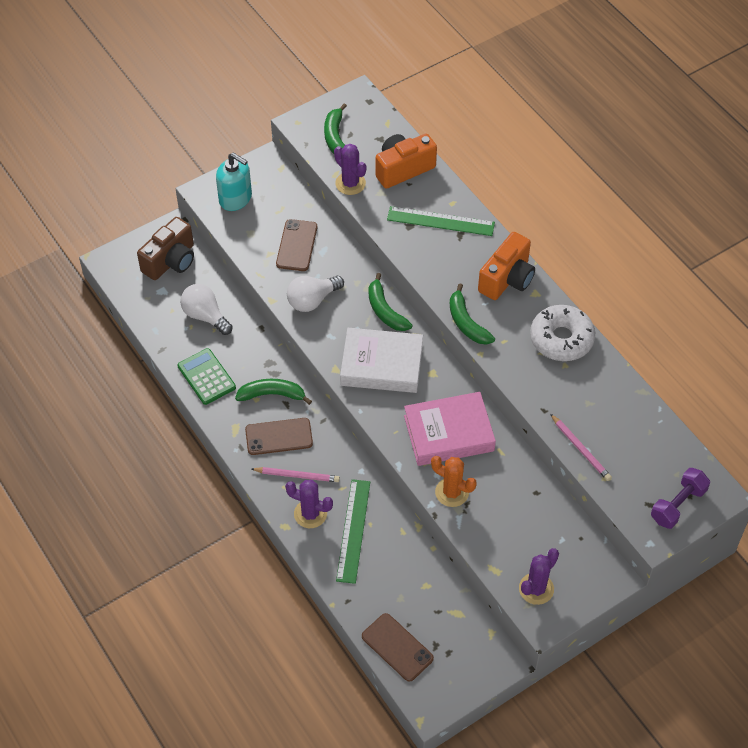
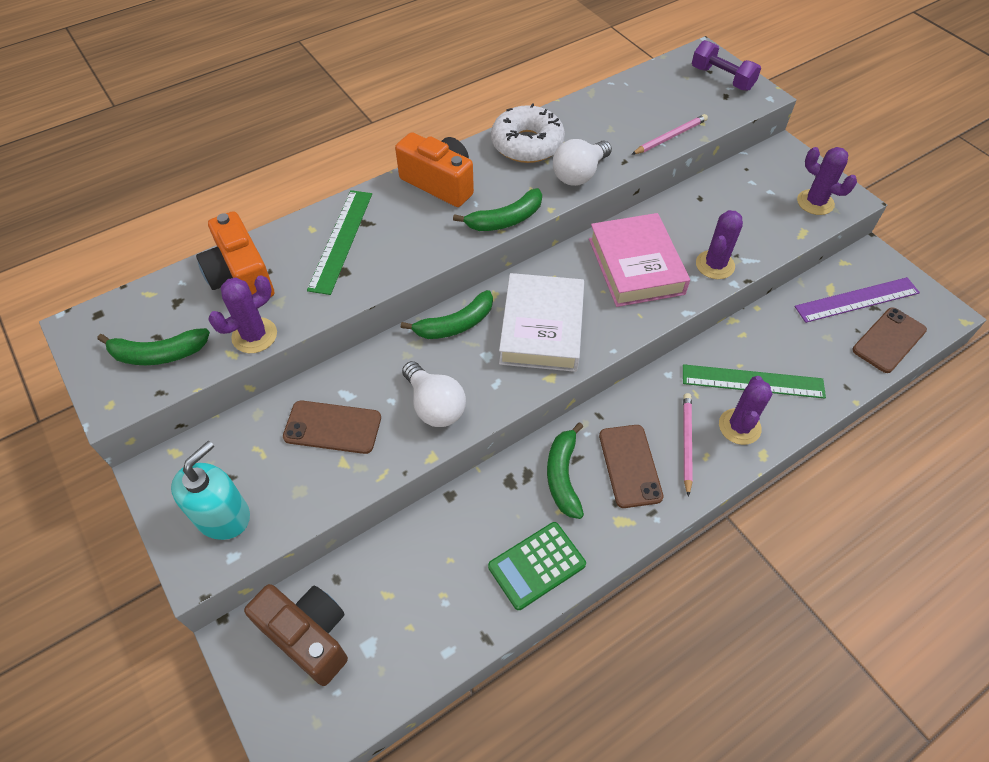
camera: 90 degrees left, 0 degrees up
(205, 316) = (424, 573): white light bulb -> white light bulb (579, 174)
(444, 632) = (857, 300): none -> purple ruler
(452, 492) = (715, 265): orange cactus -> purple cactus

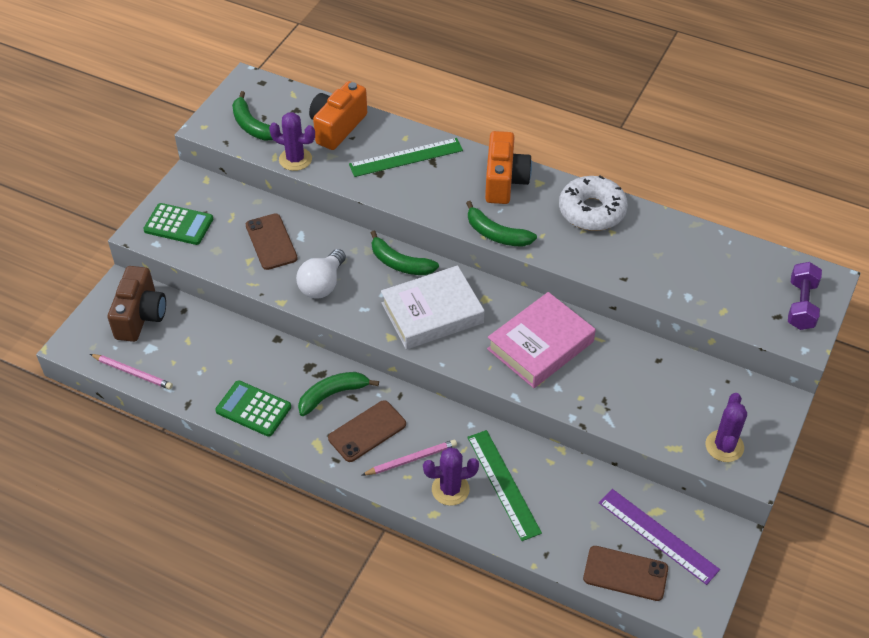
camera: 60 degrees right, 5 degrees down
(223, 516) = (178, 225): turquoise soap dispenser -> green calculator
(579, 174) = (583, 256): white light bulb -> none
(670, 137) = (681, 297): pink pencil -> pink pencil (132, 373)
(715, 265) = (583, 397): purple cactus -> none

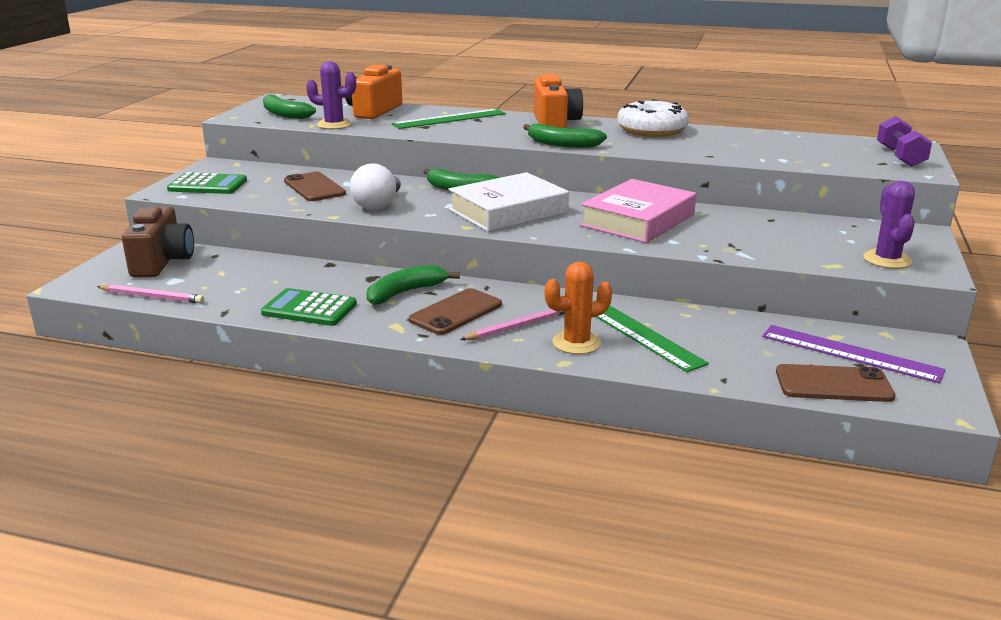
camera: 10 degrees left, 25 degrees down
(450, 489) = (576, 343): purple cactus -> orange cactus

